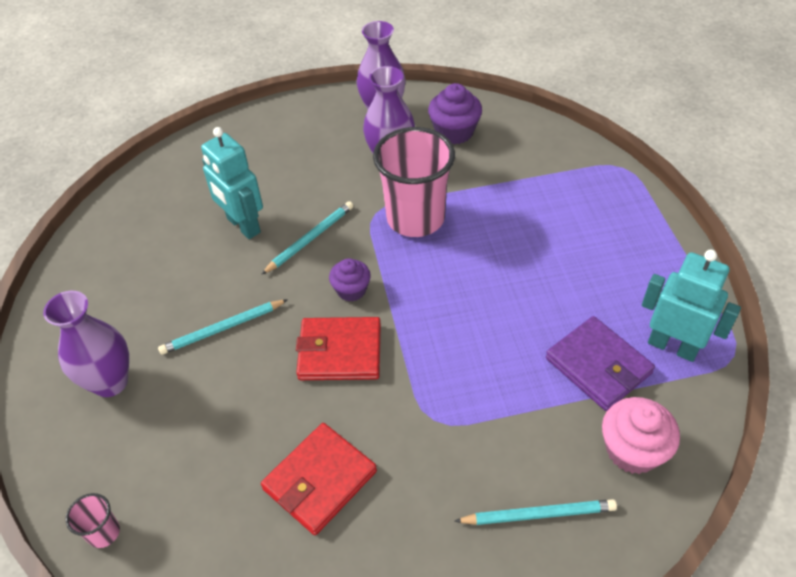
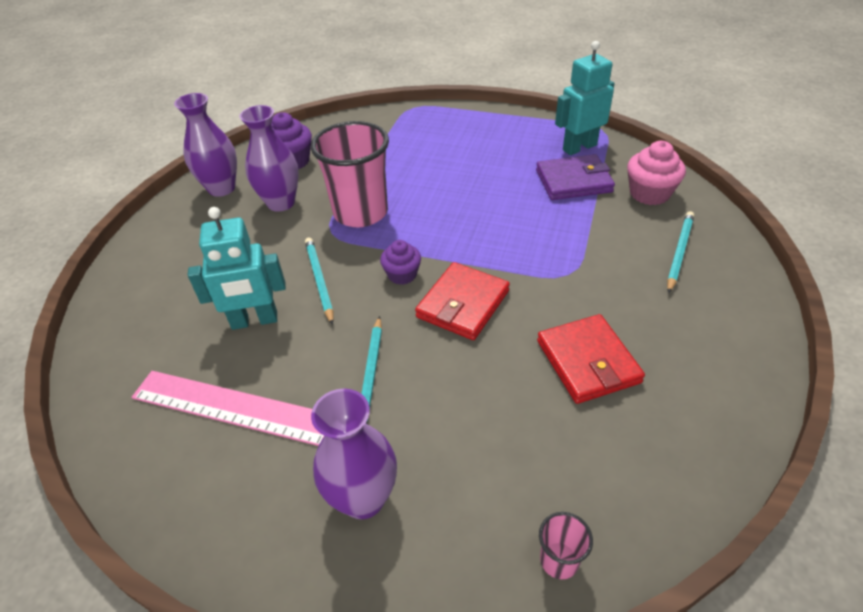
camera: 60 degrees left, 5 degrees down
(156, 264) = (233, 407): none -> pink ruler

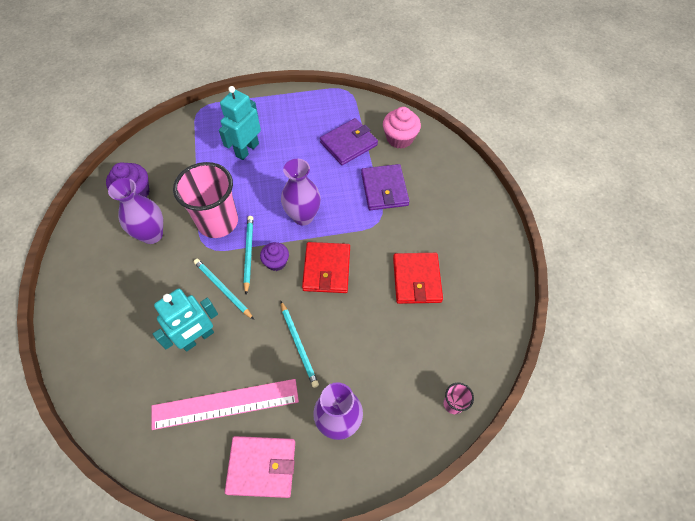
camera: 30 degrees left, 15 degrees up
(222, 188) = (94, 238): purple vase -> purple vase (303, 216)
(222, 508) = (262, 467): none -> pink wallet
(579, 147) = (339, 112): turquoise robot -> turquoise robot (247, 150)
(587, 361) = (416, 279): red wallet -> red wallet turned 45 degrees clockwise
(596, 241) = (384, 189): none -> purple wallet
(679, 252) = (434, 180): turquoise pencil -> turquoise pencil (248, 253)

